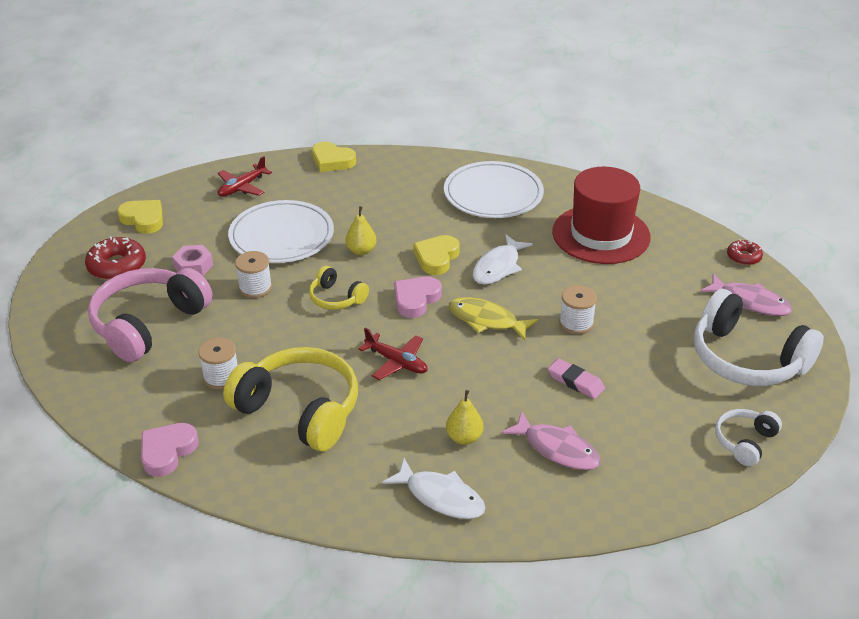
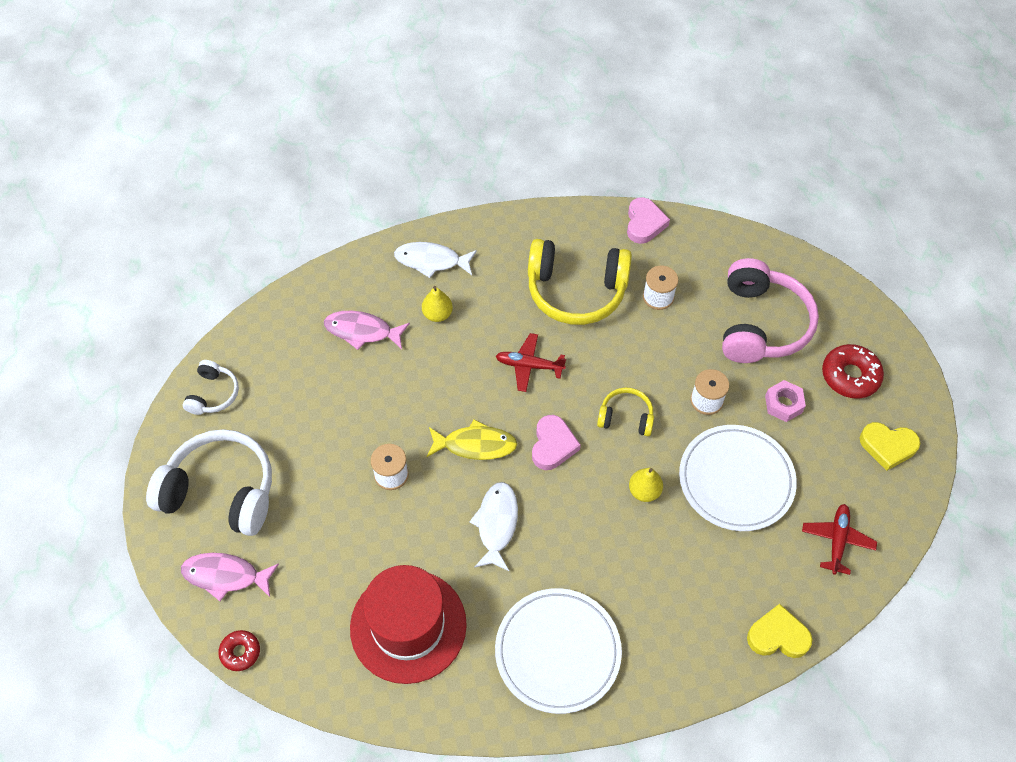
camera: 155 degrees right, 20 degrees up
(436, 258) = (564, 512): yellow heart -> none
(575, 382) = (369, 403): pink eraser -> none

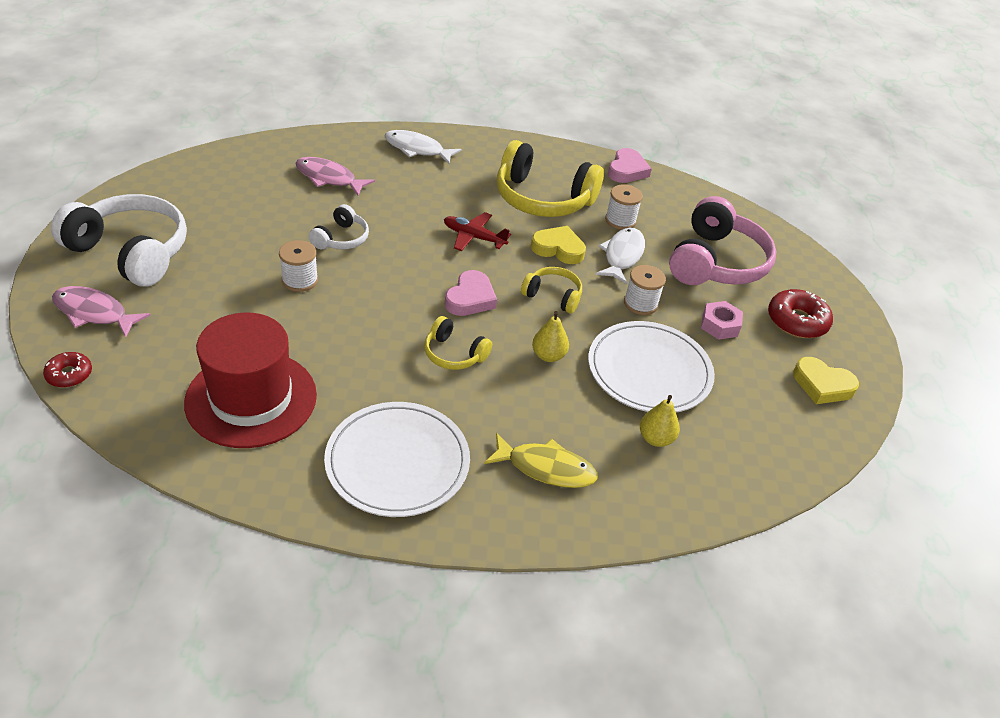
camera: 10 degrees right, 15 degrees down
(213, 394) = (168, 186): white headphones -> white headphones (341, 238)
(437, 314) = (404, 183): yellow pear -> yellow pear (655, 439)
(475, 445) = (393, 279): yellow fish -> yellow fish (546, 468)
(496, 524) = (384, 342): white fish -> white fish (622, 256)
(562, 517) = (454, 354): none -> yellow headphones
(778, 636) = (649, 514): yellow heart -> yellow heart (558, 249)
(837, 540) = (744, 448): red plane -> none

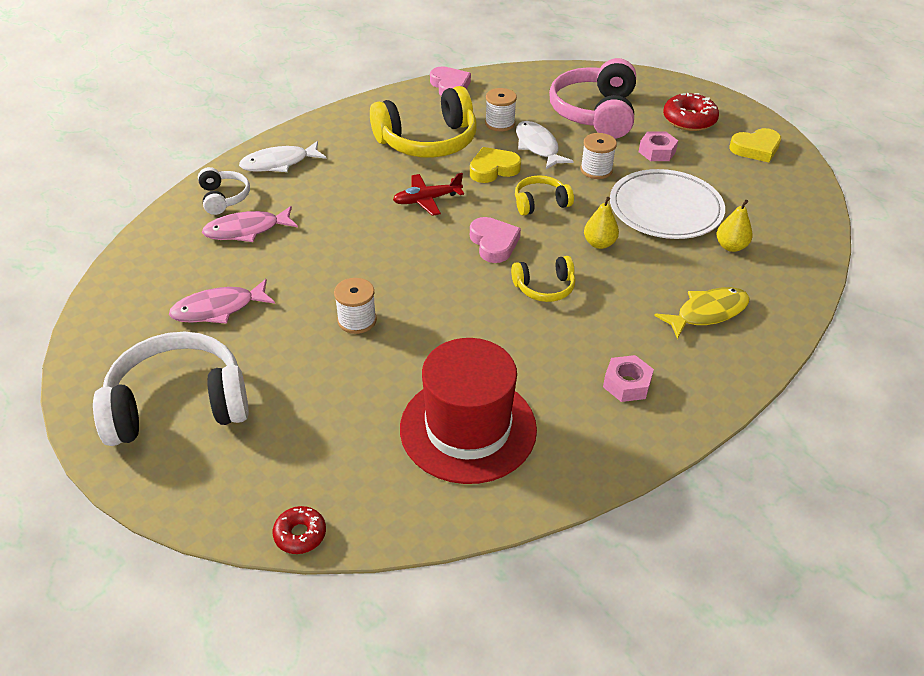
camera: 40 degrees left, 0 degrees up
(94, 313) = (234, 474): pink fish -> pink fish (218, 309)
(341, 238) = (335, 268): white headphones -> white headphones (224, 198)
(397, 462) = (627, 384): white plate -> pink nut
(716, 262) = (595, 113): pink headphones -> pink headphones turned 150 degrees counterclockwise

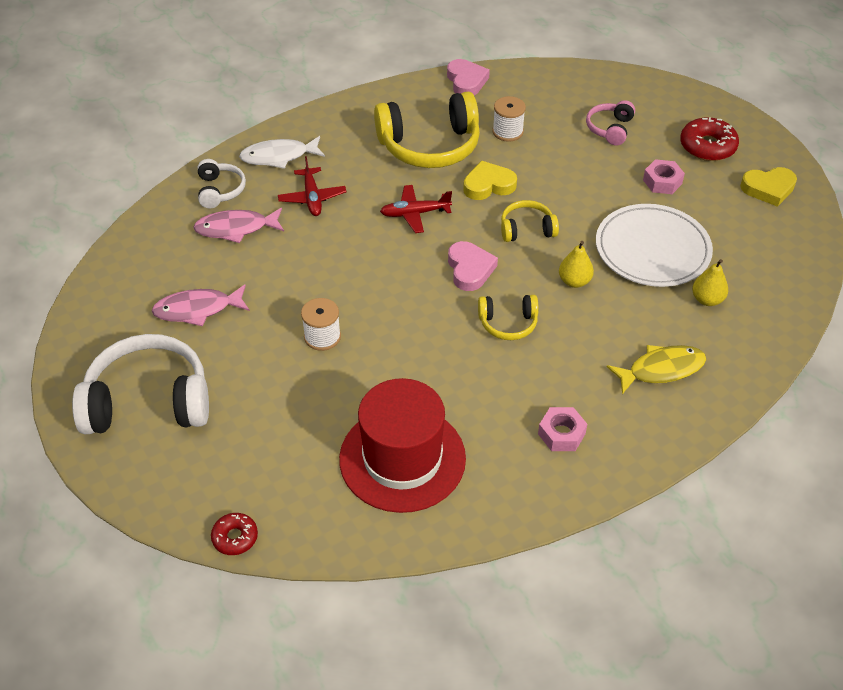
camera: 10 degrees right, 5 degrees up
(320, 196) = (312, 198): none -> red plane
(538, 146) = (540, 163): white fish -> none
(595, 113) = (610, 129): pink headphones -> pink headphones, size x0.50
(596, 170) = (593, 197): white spool -> none

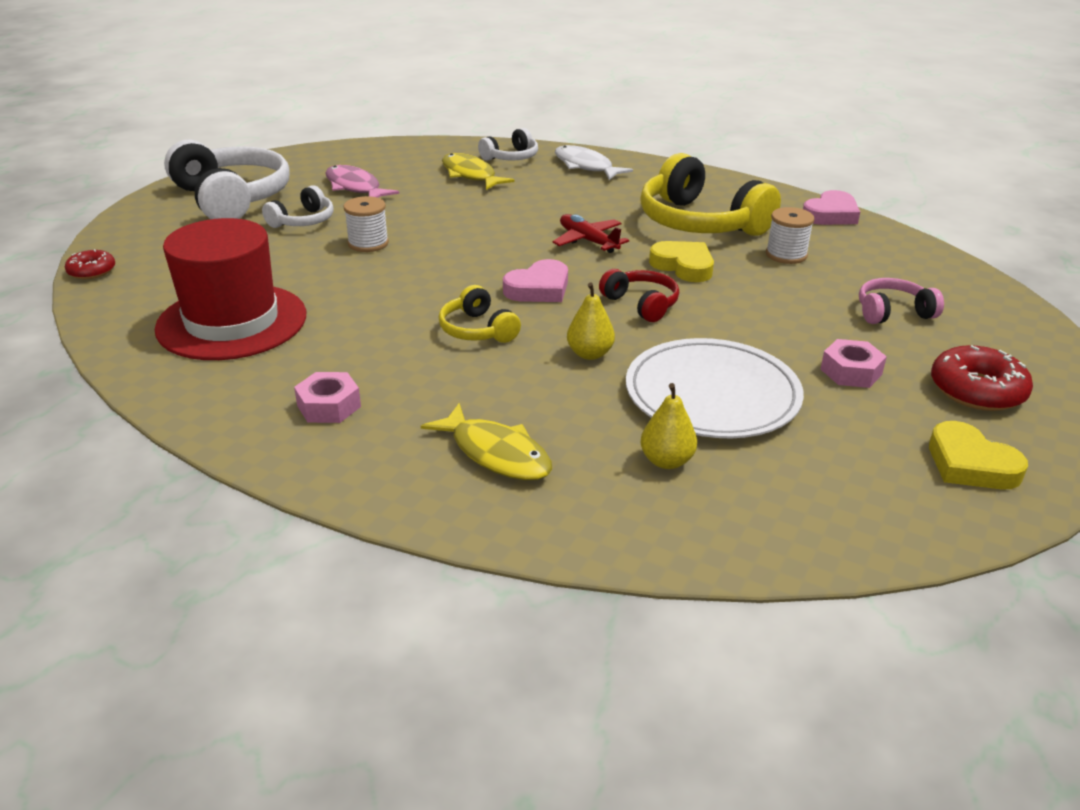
camera: 60 degrees right, 15 degrees down
(236, 228) = (470, 175): pink fish -> yellow fish
(243, 365) = (303, 221): none -> white headphones
(312, 198) = (549, 192): red plane -> none
(526, 229) = (641, 304): yellow headphones -> red headphones

